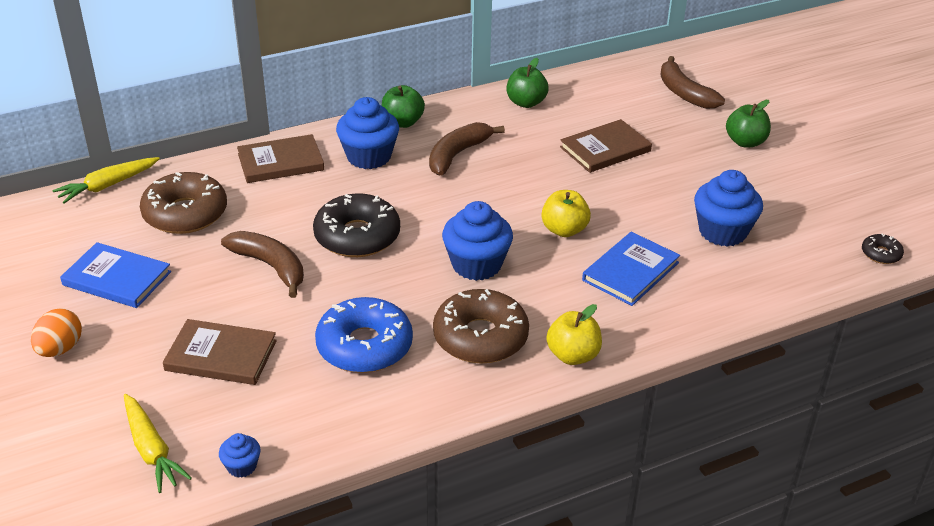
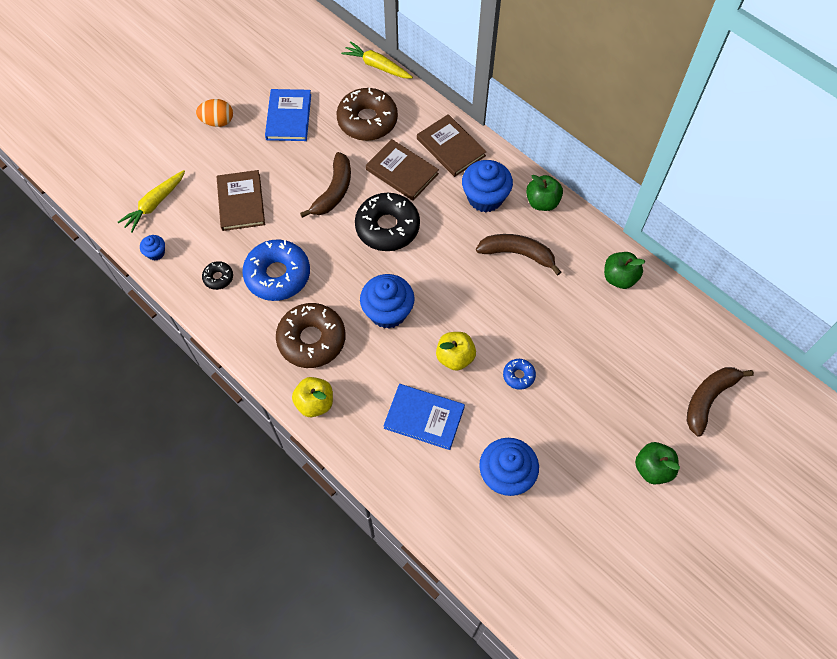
camera: 70 degrees right, 25 degrees up
(605, 149) = (581, 357): brown book -> brown book (402, 171)
(608, 193) = (518, 376): none -> blue donut
(881, 254) = (533, 612): black donut -> black donut (218, 277)

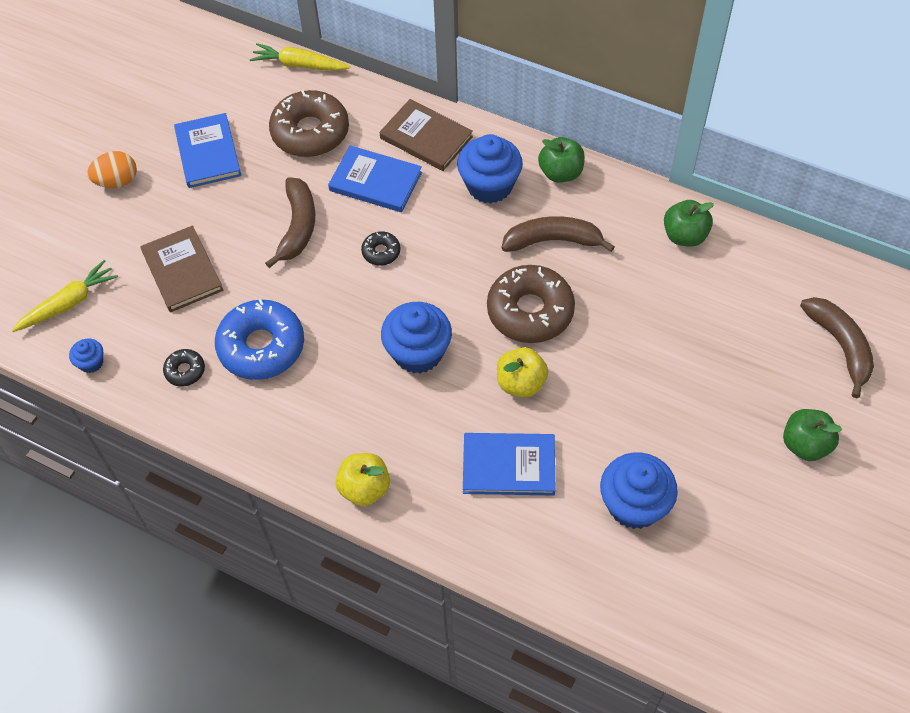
camera: 15 degrees left, 5 degrees down
(155, 204) = (69, 303): yellow carrot -> yellow carrot turned 150 degrees counterclockwise
(312, 339) = (333, 413): brown donut -> brown donut (530, 311)
(387, 227) = (381, 252): black donut -> black donut, size x0.46
(402, 171) = (375, 181): brown book -> blue book
(518, 376) = (606, 383): blue donut -> none
(708, 399) = (840, 346): brown banana -> brown banana turned 135 degrees clockwise

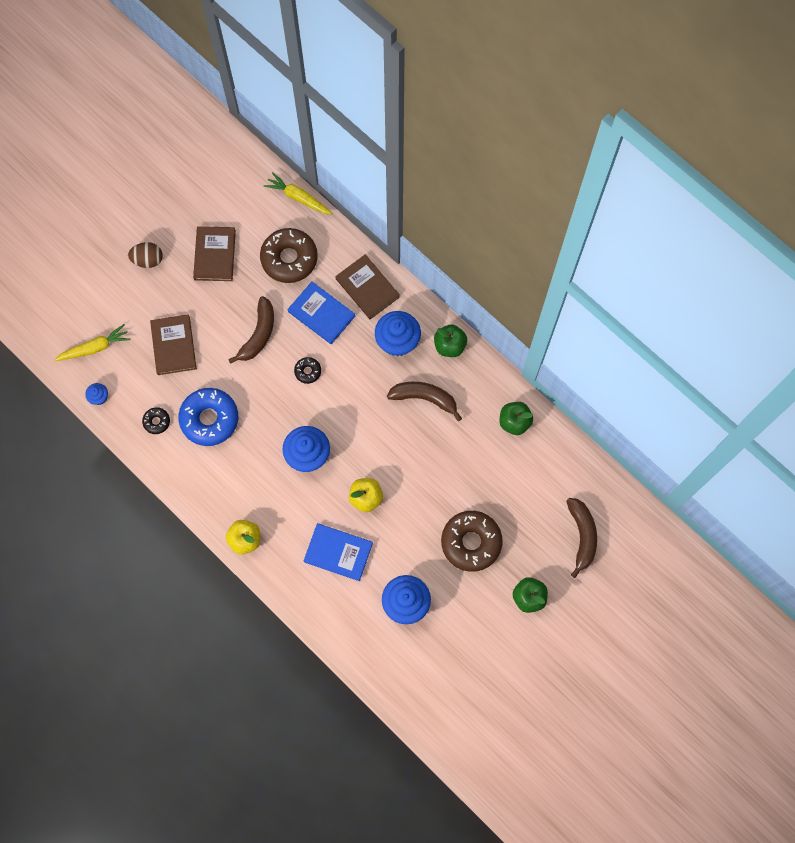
camera: 15 degrees right, 15 degrees up
(117, 181) = (148, 260): orange egg -> brown egg
(208, 153) = (215, 255): blue book -> brown book
(530, 311) = (390, 447): brown donut -> brown donut (471, 542)

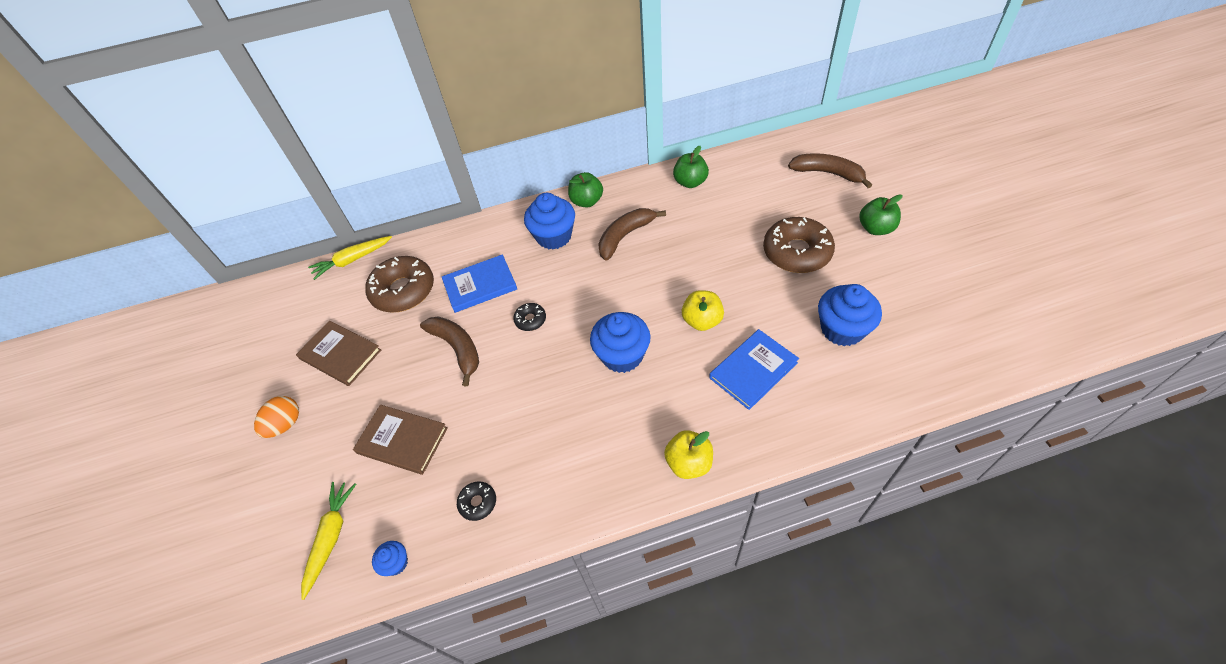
camera: 55 degrees left, 20 degrees down
(148, 260) = (285, 424): brown egg -> orange egg
(209, 419) = (516, 439): blue donut -> none
(367, 288) = (484, 240): brown book -> none

